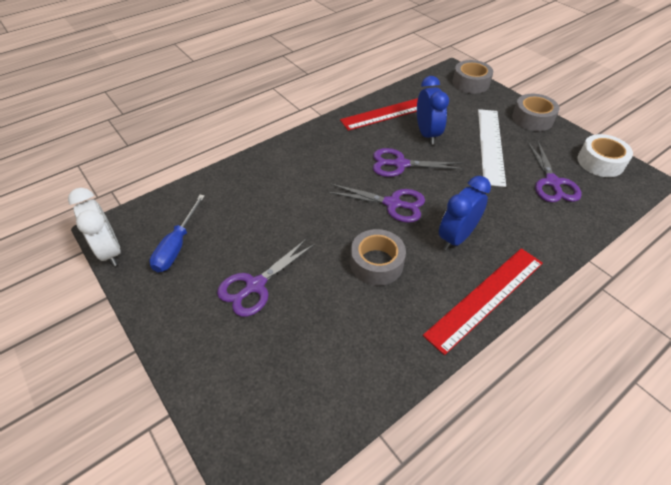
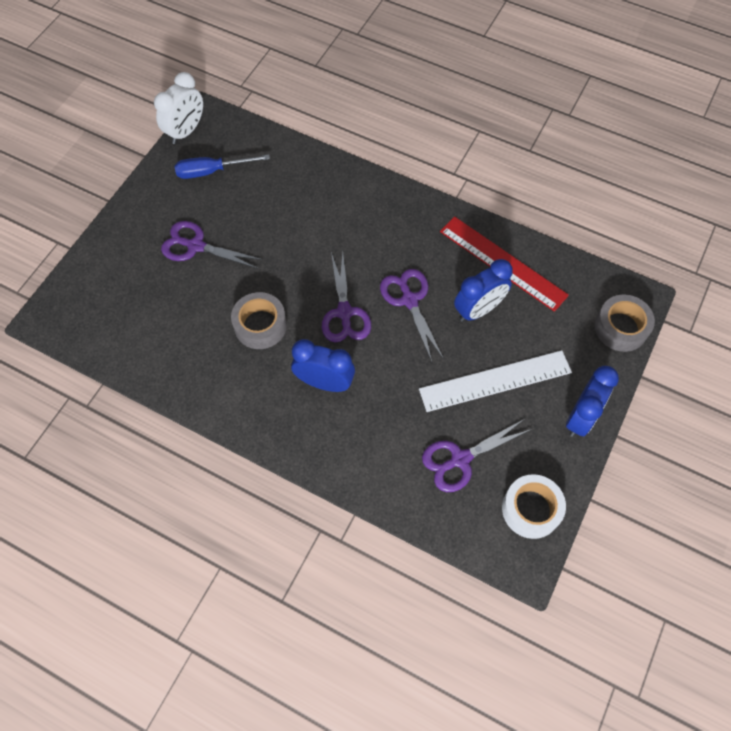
camera: 65 degrees right, 15 degrees up
(485, 297) = (259, 425): red ruler -> none
(532, 119) = (581, 417): grey tape -> blue clock

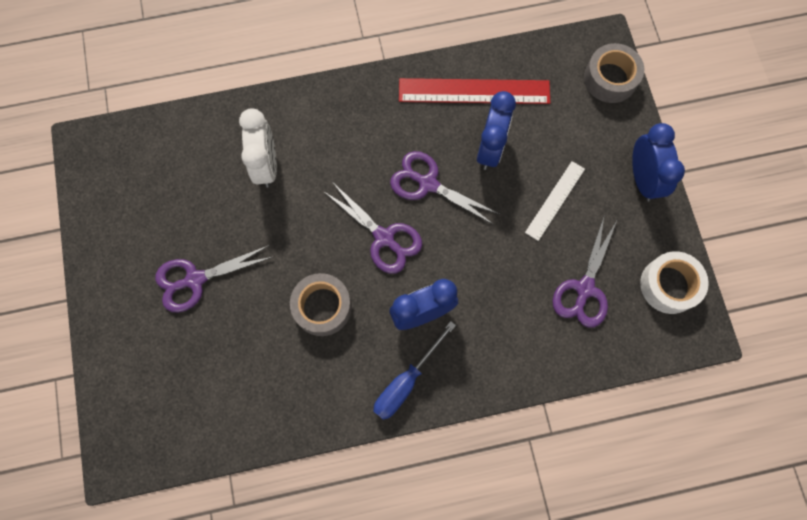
camera: 40 degrees left, 10 degrees up
(186, 131) = (78, 175): white clock -> white clock (266, 165)
(212, 171) = (142, 196): blue screwdriver -> blue screwdriver (406, 381)
(495, 381) = (555, 200): white ruler -> white ruler, size x0.58

